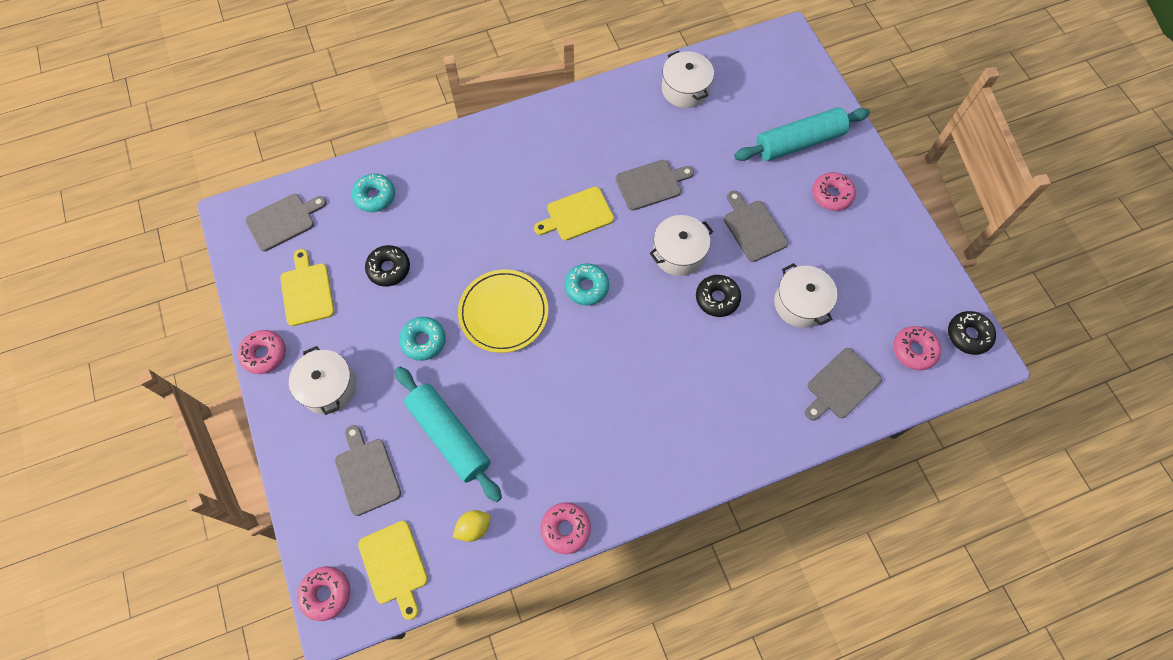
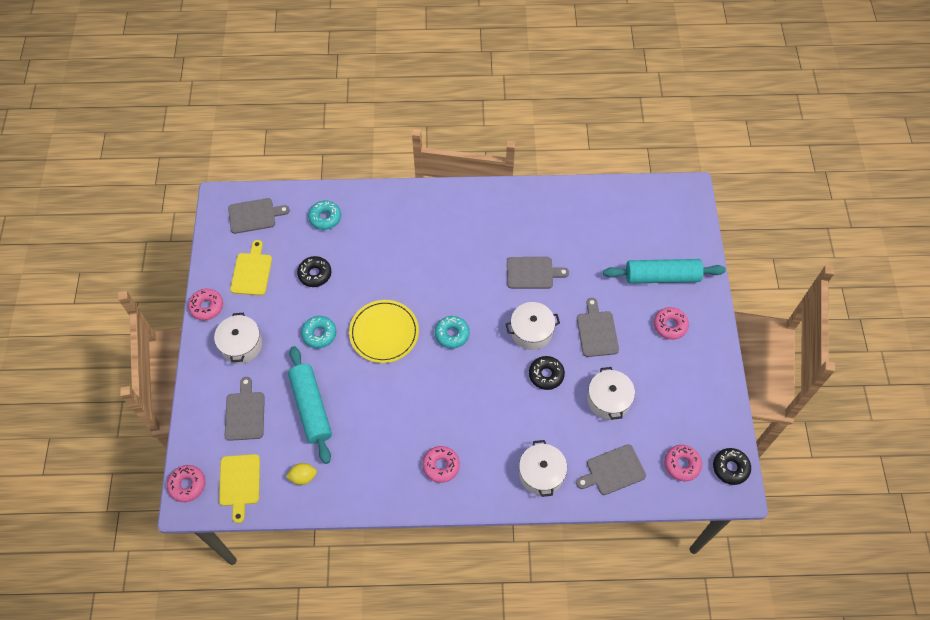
camera: 20 degrees right, 5 degrees down
(565, 529) = (366, 501): pink donut -> pink donut (441, 466)
(577, 215) = (466, 278): yellow cutting board -> none
(685, 89) = (589, 207): white pot -> white pot (541, 474)

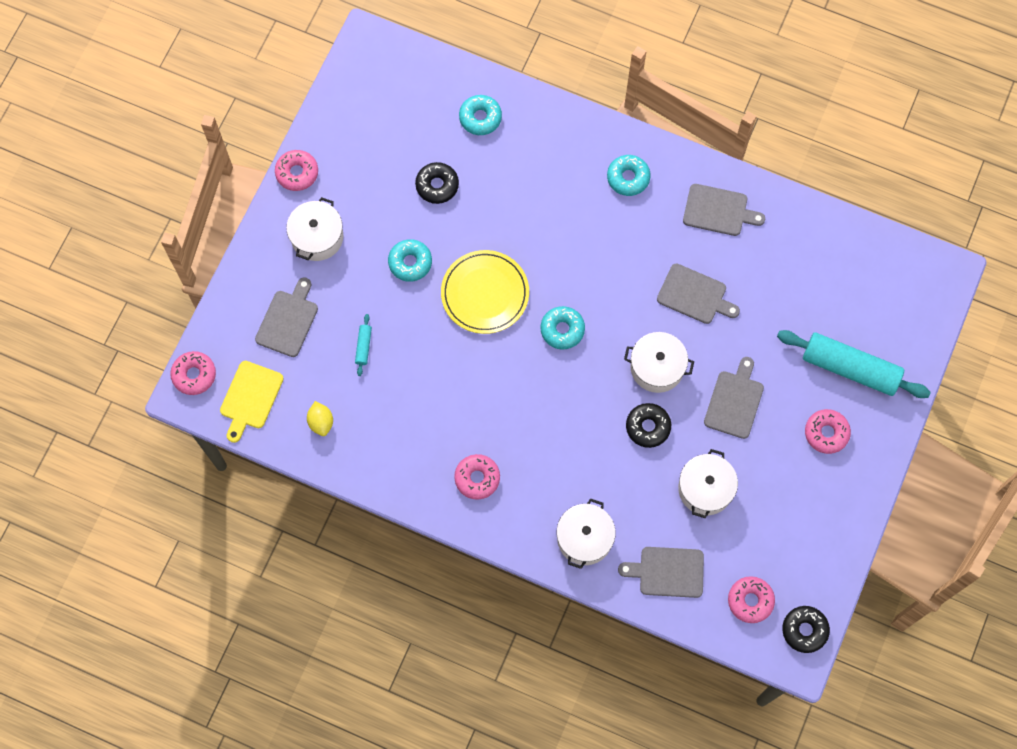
camera: 25 degrees right, 10 degrees up
(252, 272) = (366, 151): yellow cutting board -> none
(254, 215) = (398, 79): grey cutting board -> grey cutting board (718, 211)
(303, 477) = (321, 422): yellow lemon -> yellow lemon turned 60 degrees clockwise
(311, 407) = (363, 346): turquoise rolling pin -> turquoise rolling pin, size x0.41
(447, 216) = (628, 178): none -> turquoise donut

